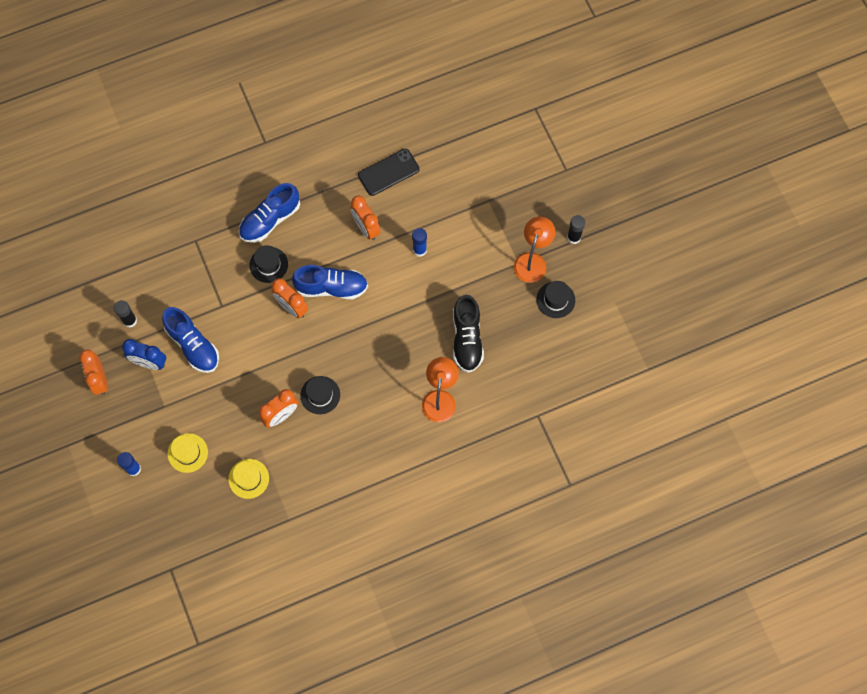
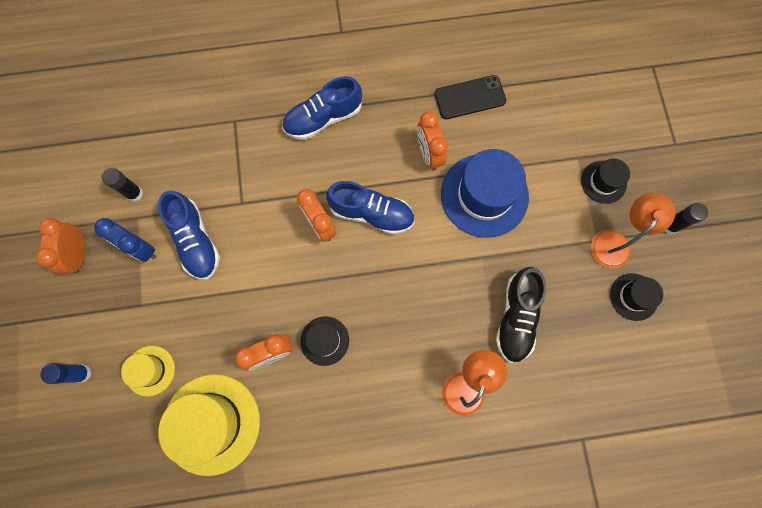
camera: 15 degrees right, 5 degrees up
(248, 478) = (211, 423): yellow hat -> yellow hat, size x1.92
(268, 264) = (307, 169): black hat -> black hat (603, 182)
(419, 250) = (484, 195): blue glue stick -> blue hat

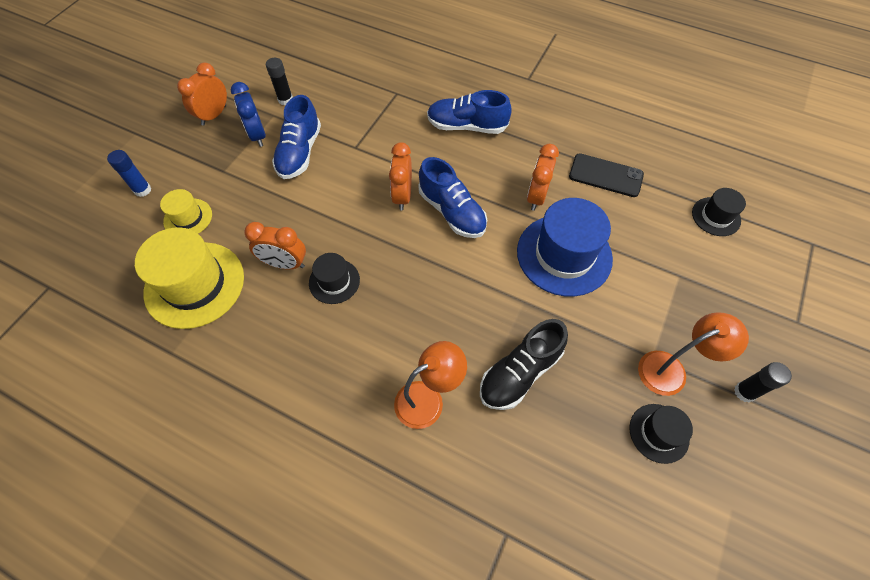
camera: 35 degrees right, 15 degrees down
(603, 182) = (694, 311): black hat -> black hat (716, 216)

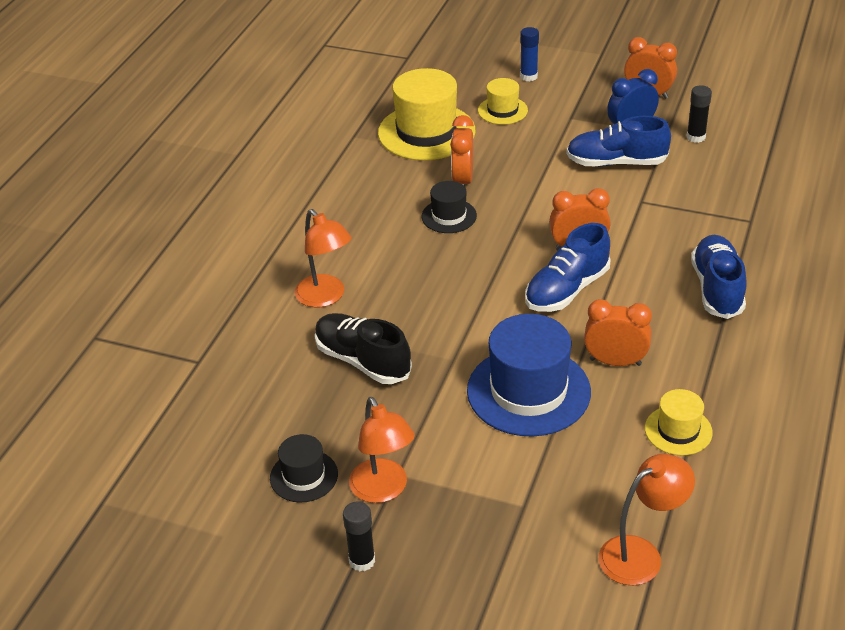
camera: 85 degrees right, 20 degrees down
(605, 175) = (678, 430): black phone -> yellow hat
(716, 216) = (641, 554): black hat -> orange lamp

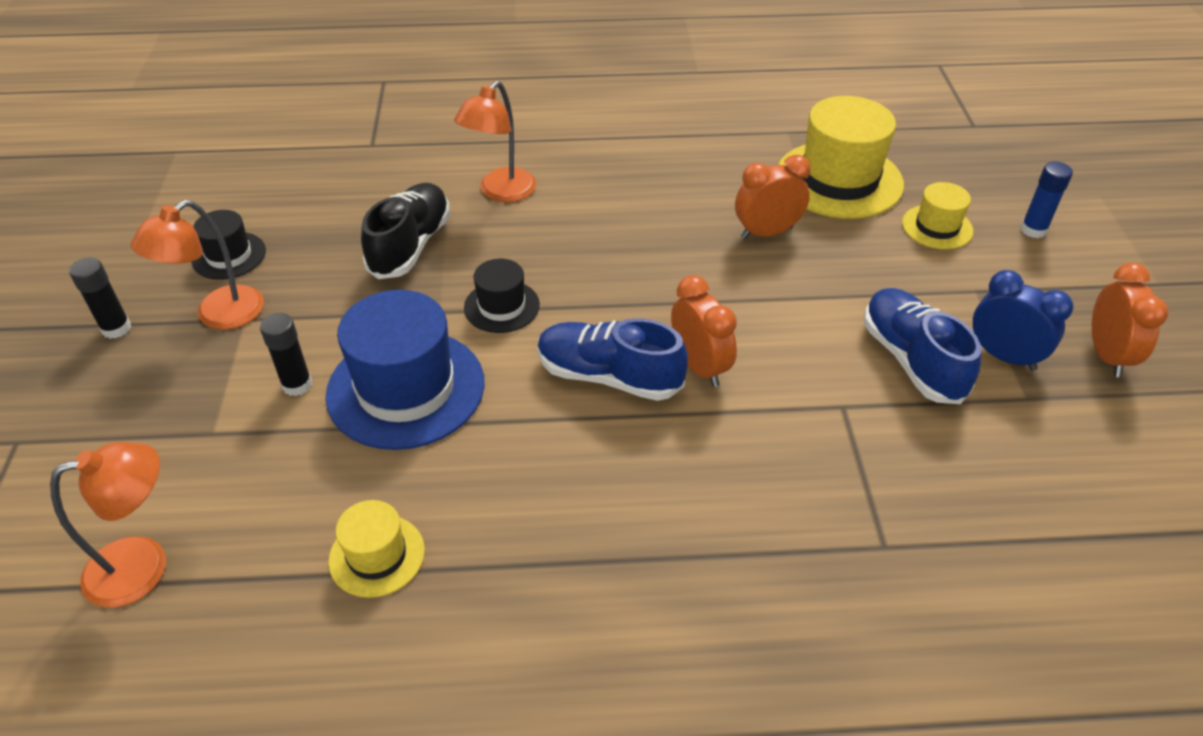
camera: 65 degrees right, 5 degrees up
(449, 216) = (691, 240): black hat -> black hat (501, 306)
(615, 362) = (489, 457): orange clock -> none
(641, 554) = (144, 565): orange lamp -> orange lamp turned 60 degrees counterclockwise
(696, 137) = (1047, 433): black glue stick -> black glue stick (297, 385)
(717, 289) = (695, 537): blue shoe -> none

